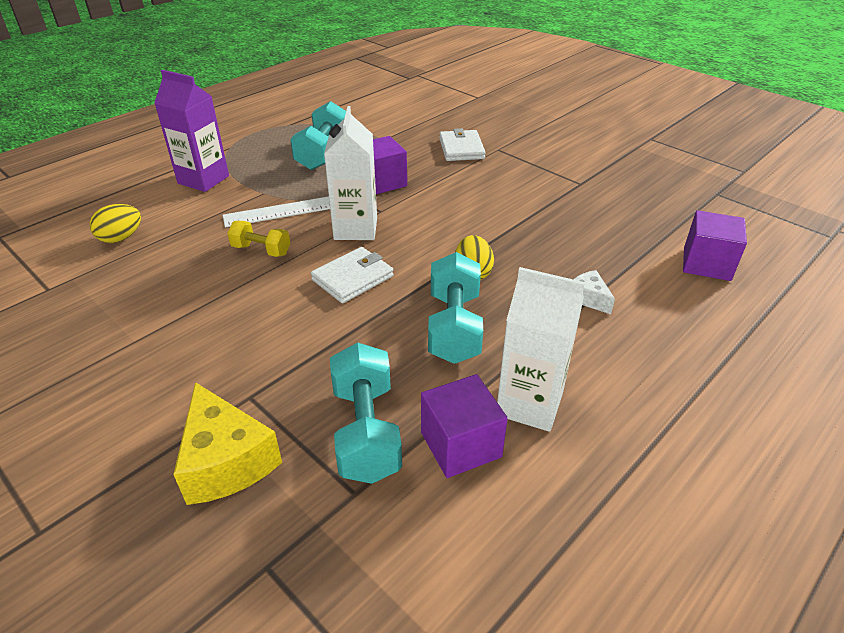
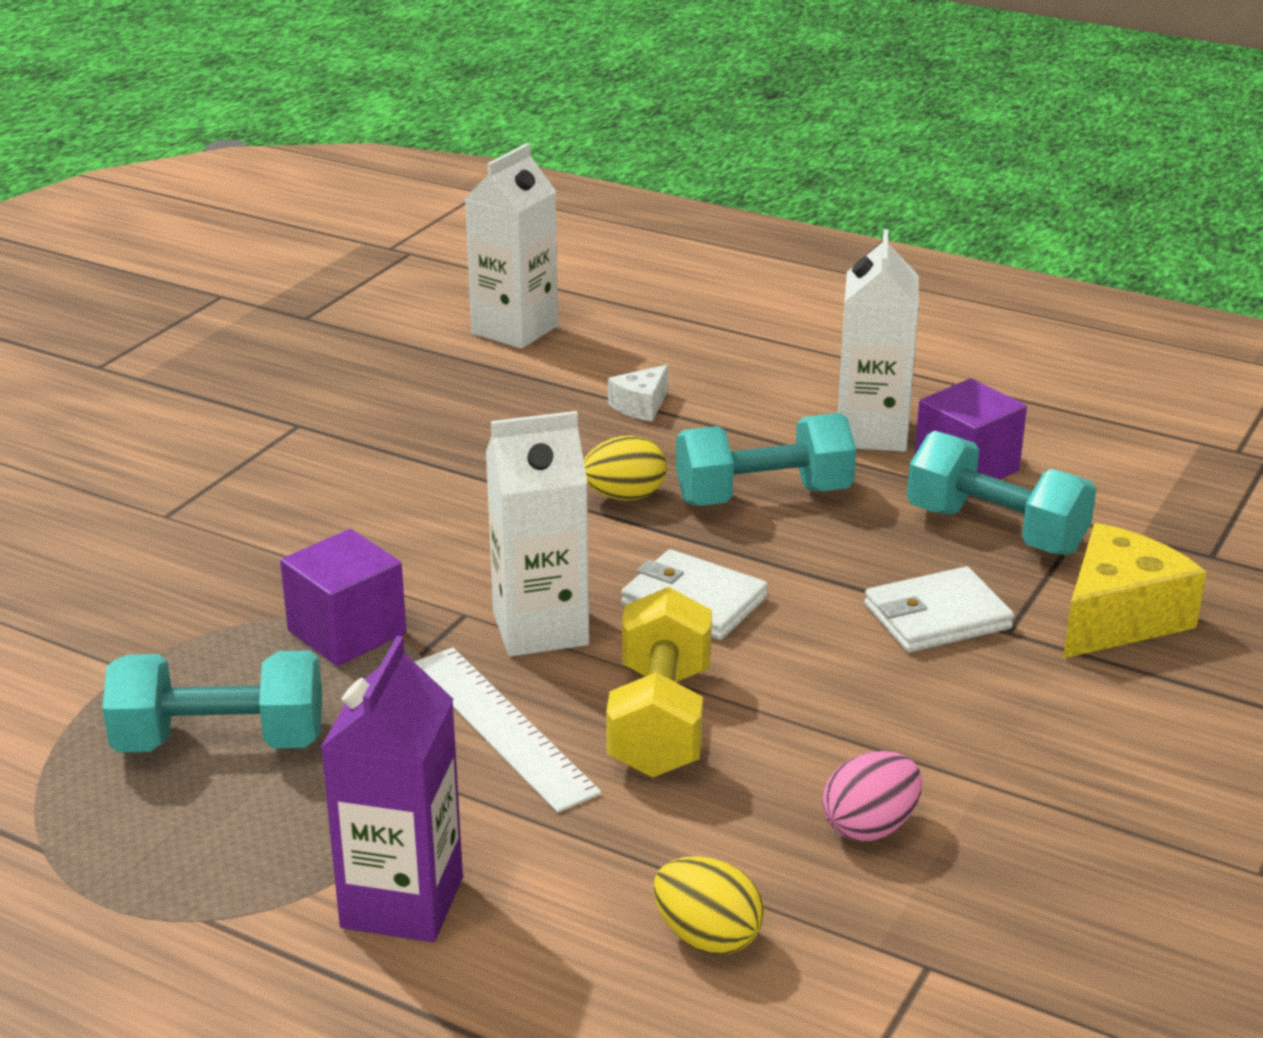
camera: 105 degrees left, 10 degrees down
(139, 294) = (870, 827): none -> pink egg
(261, 250) = (660, 721): yellow dumbbell -> yellow dumbbell, size x1.70
(366, 431) = (995, 530): turquoise dumbbell -> turquoise dumbbell turned 60 degrees clockwise
(461, 148) = (169, 557): white wallet -> white wallet (937, 617)
(706, 264) = (515, 330): purple cube -> white carton

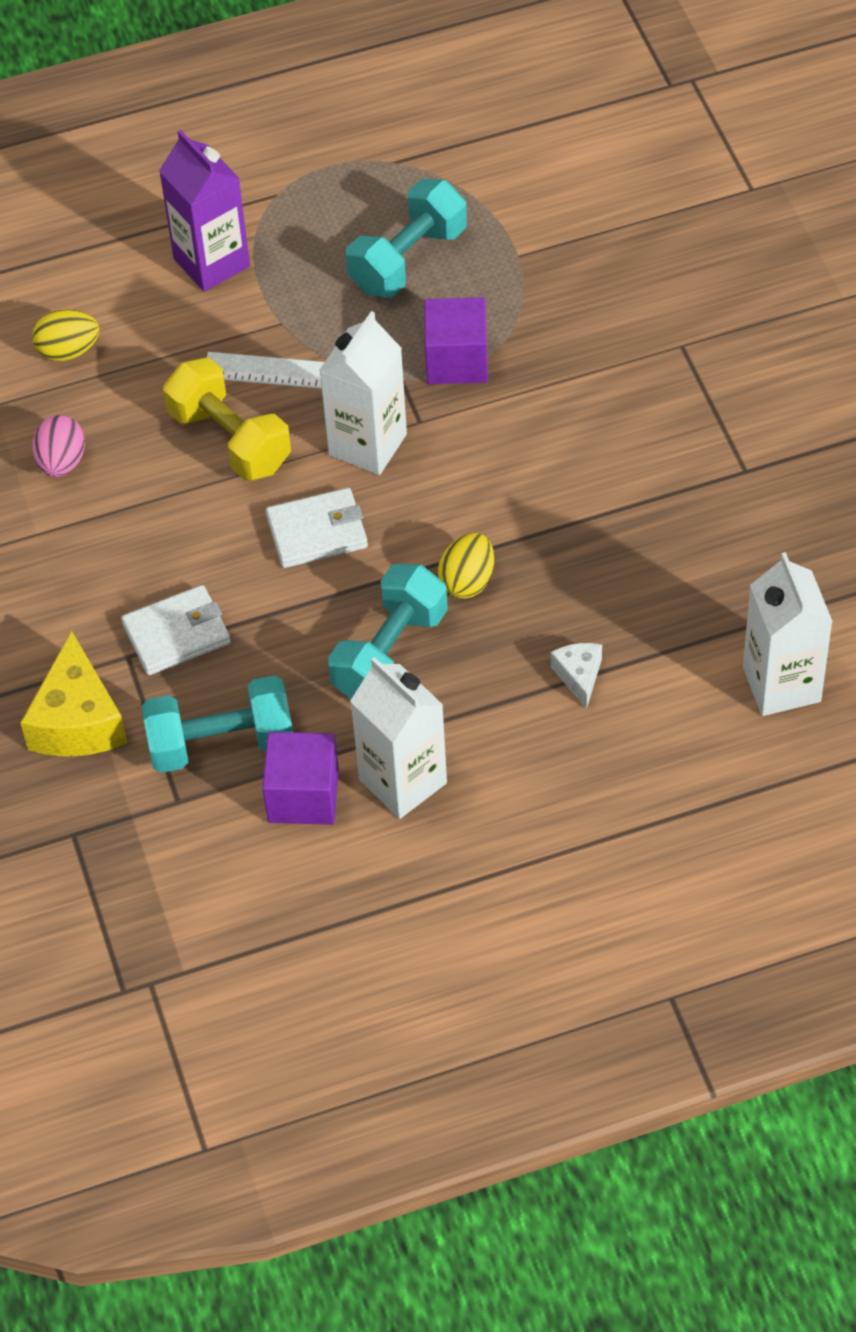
camera: 135 degrees right, 25 degrees up
(937, 617) = (176, 634): white wallet -> white wallet turned 45 degrees clockwise

